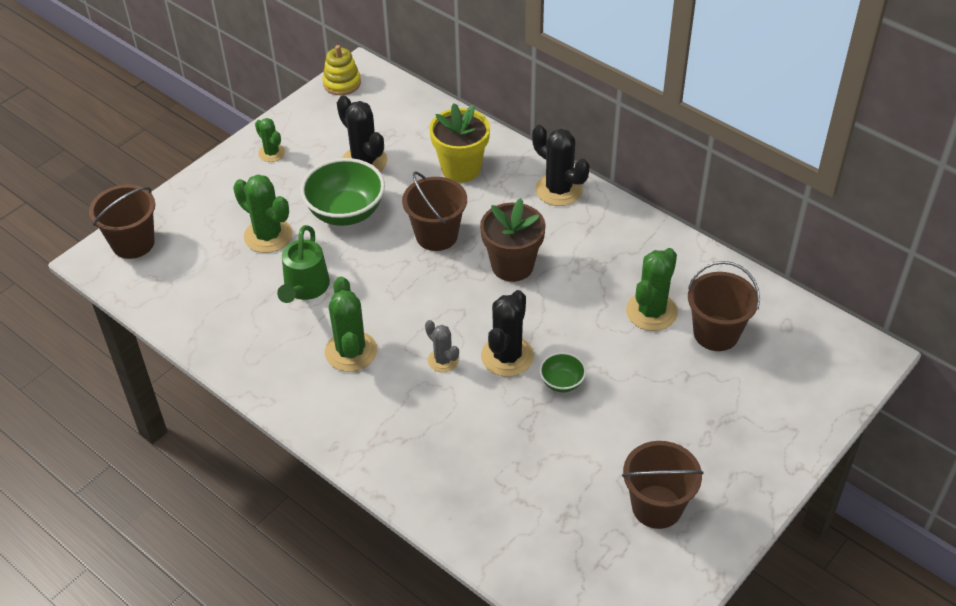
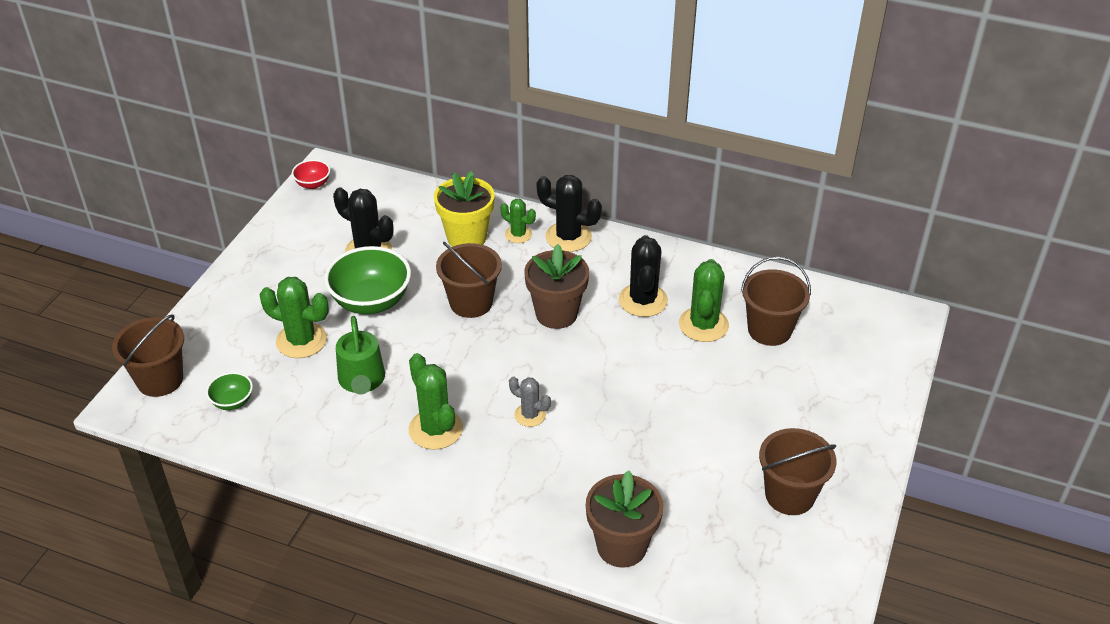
camera: 20 degrees left, 5 degrees down
(271, 153) = (270, 262): green cactus -> green cactus (518, 234)
(342, 83) = (313, 184): yellow stacking toy -> red bowl
(471, 511) = (621, 546): none -> brown flower pot
(507, 356) = (589, 396): black cactus -> black cactus (643, 300)
(562, 382) = (651, 407): green bowl -> green bowl (232, 402)

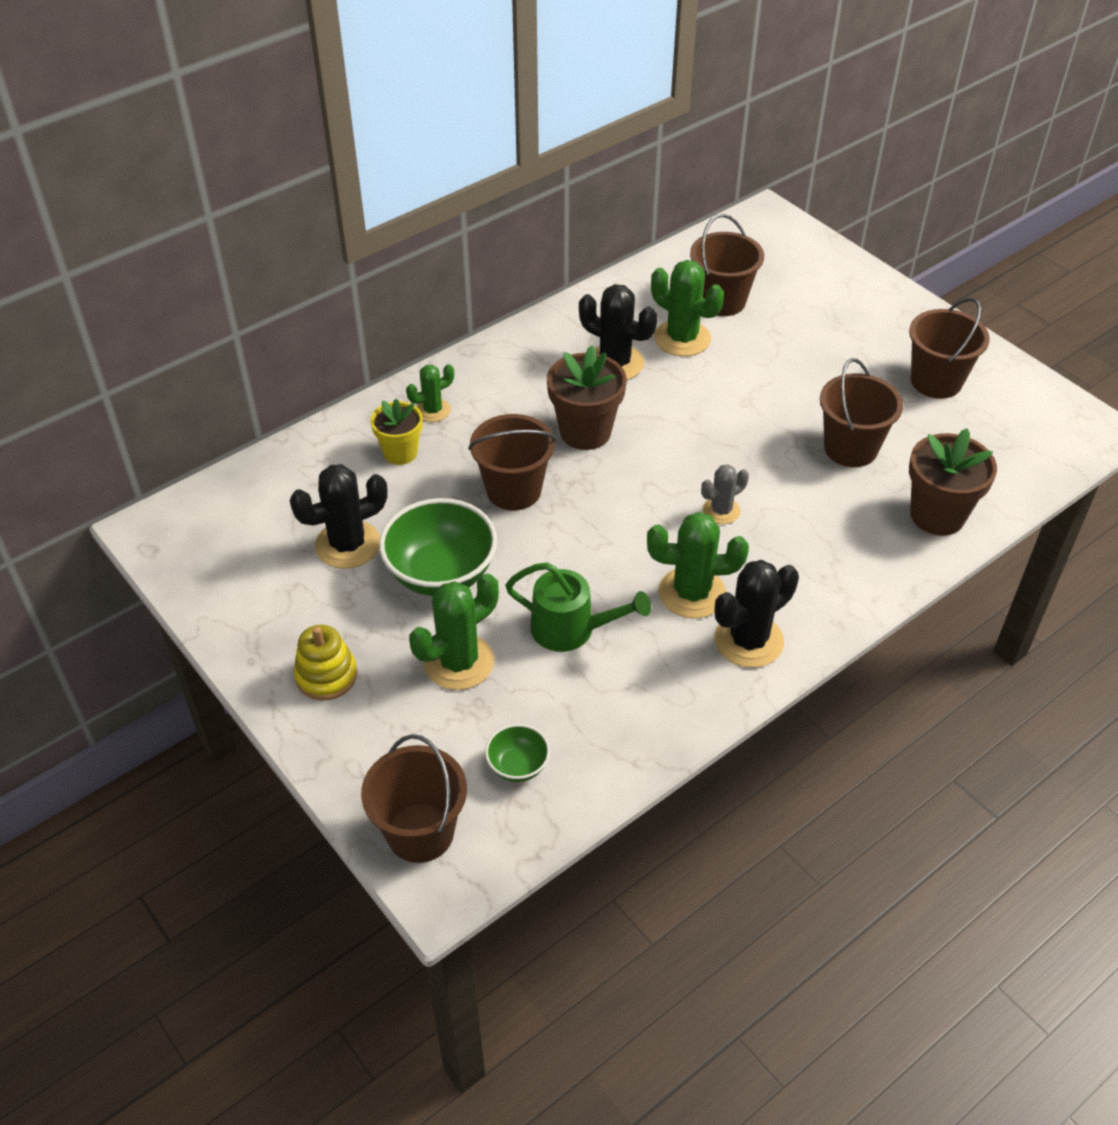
camera: 60 degrees left, 5 degrees up
(257, 289) = (326, 676): none -> yellow stacking toy
(313, 184) = (167, 552): red bowl -> none
(466, 237) = (400, 452): yellow flower pot -> yellow flower pot, size x0.65
(568, 237) = (471, 375): black cactus -> black cactus (748, 640)
(658, 466) = (850, 448): none -> brown bucket

